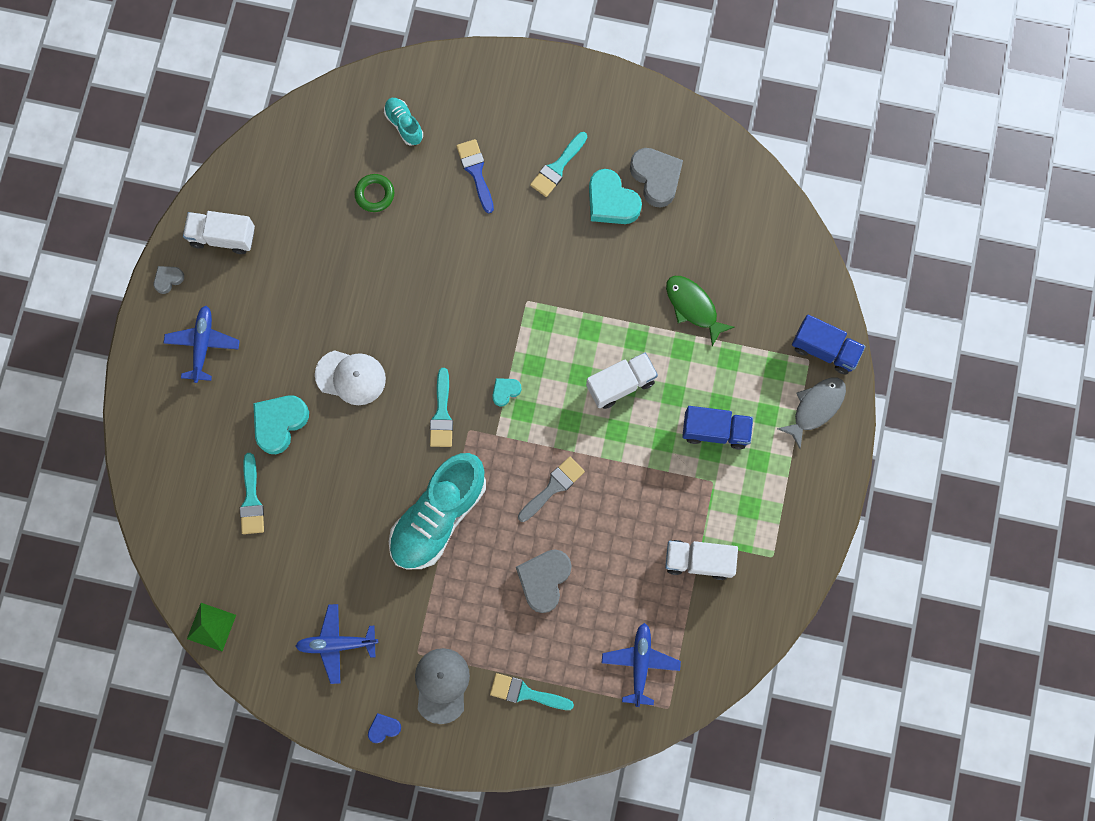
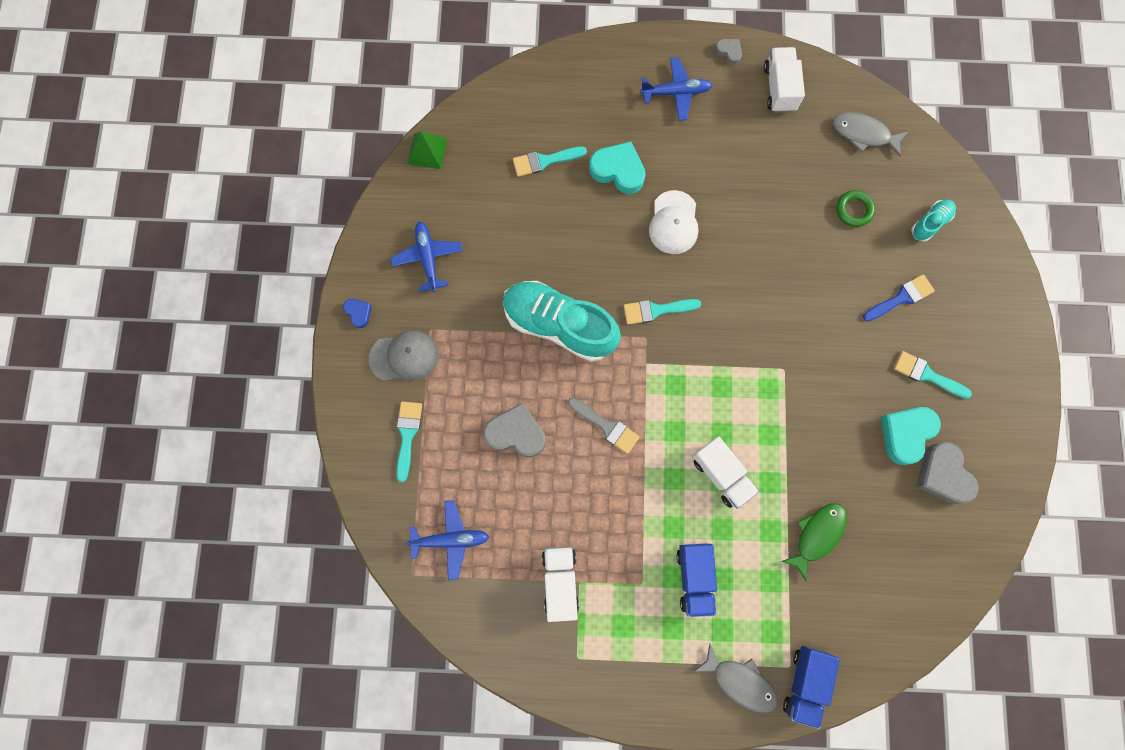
camera: 80 degrees right, 0 degrees up
(293, 164) = (863, 134): none -> grey fish
(505, 391) = (690, 365): turquoise heart -> none
(656, 178) = (943, 475): grey heart -> grey heart turned 105 degrees clockwise

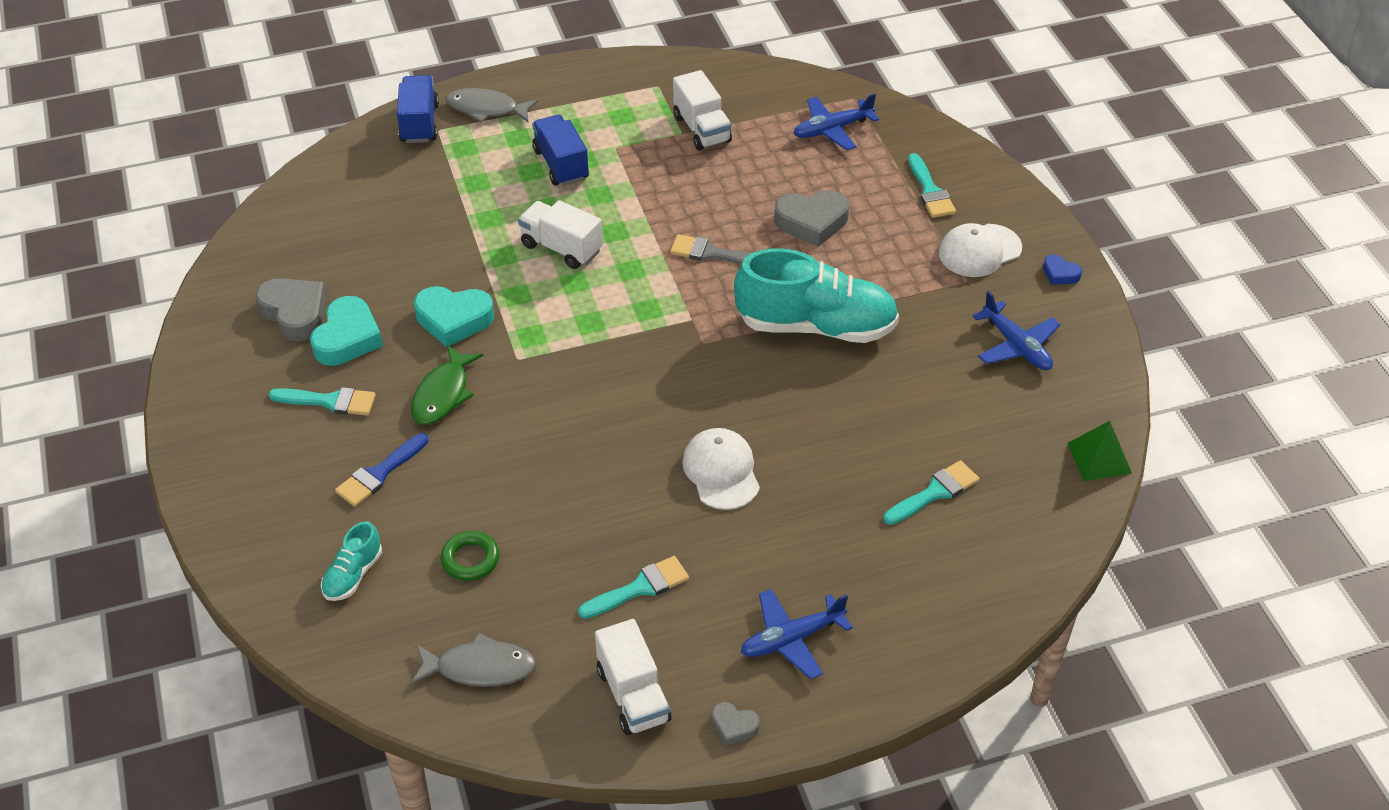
camera: 160 degrees right, 30 degrees down
(404, 357) = (979, 251): grey cap -> white cap
(618, 170) = (827, 511): turquoise heart -> turquoise heart (453, 320)
(656, 310) = (702, 372): turquoise brush -> turquoise brush (639, 588)
(817, 535) = (435, 228): green fish -> green fish (443, 394)

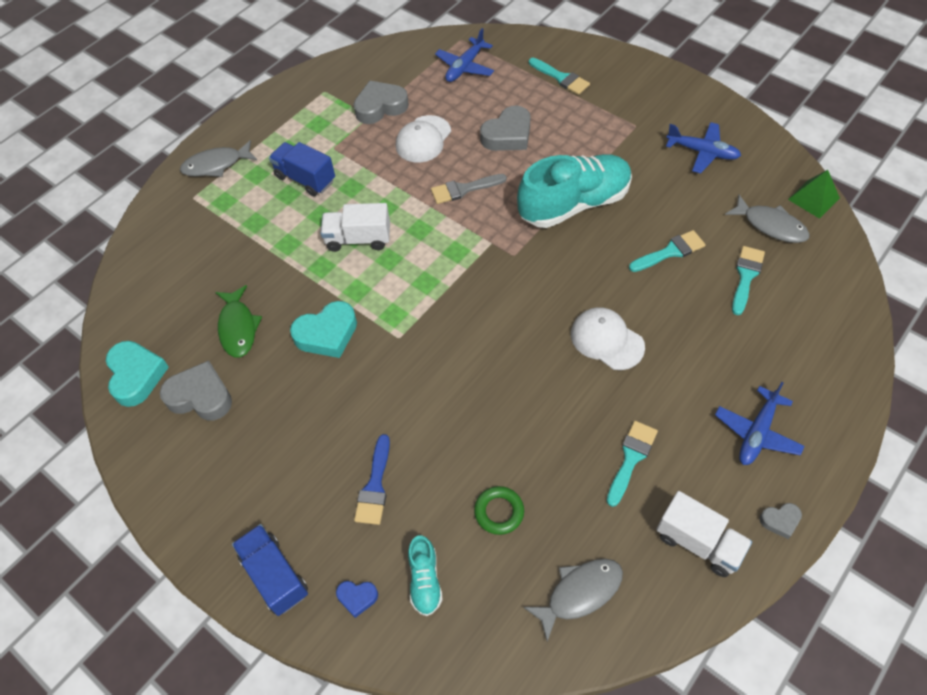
camera: 30 degrees left, 10 degrees up
(329, 401) = (287, 451): turquoise brush -> turquoise brush (670, 252)
(347, 338) = (259, 393): turquoise heart -> turquoise heart (136, 376)
(419, 123) = (174, 199): blue truck -> blue truck (275, 575)
(443, 394) = (368, 395): green fish -> green fish (238, 328)
(702, 129) = (380, 107): white truck -> grey heart
(979, 251) = (625, 102): white cap -> white cap (423, 139)
(1018, 458) = (771, 225): none -> grey fish
(1060, 274) = (684, 93): blue heart -> blue heart (357, 597)

